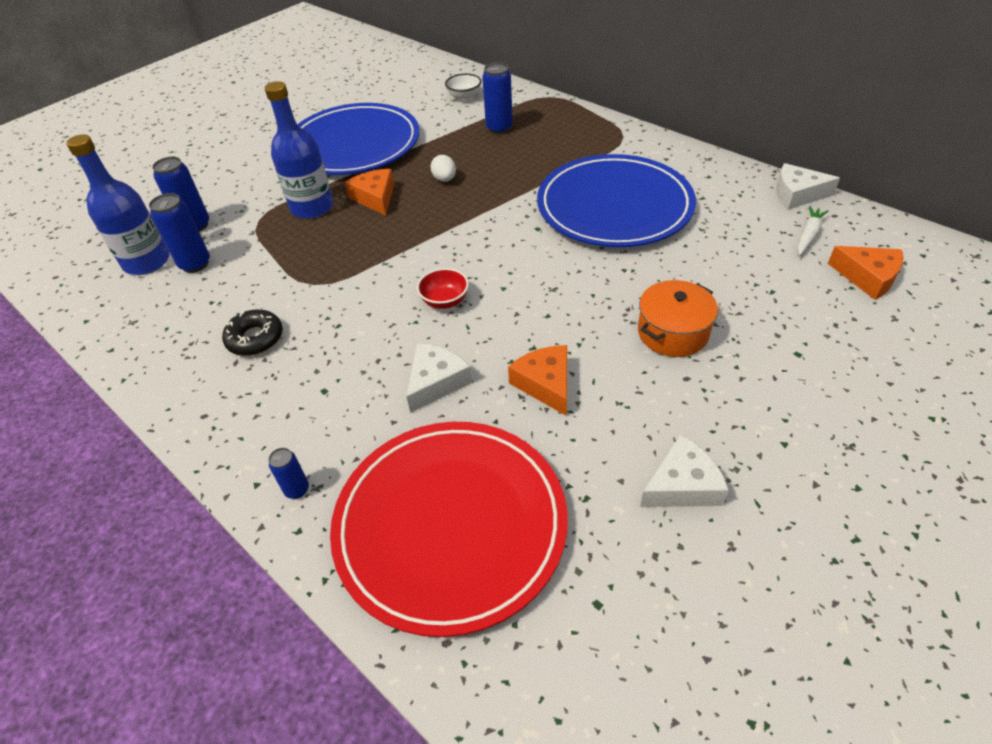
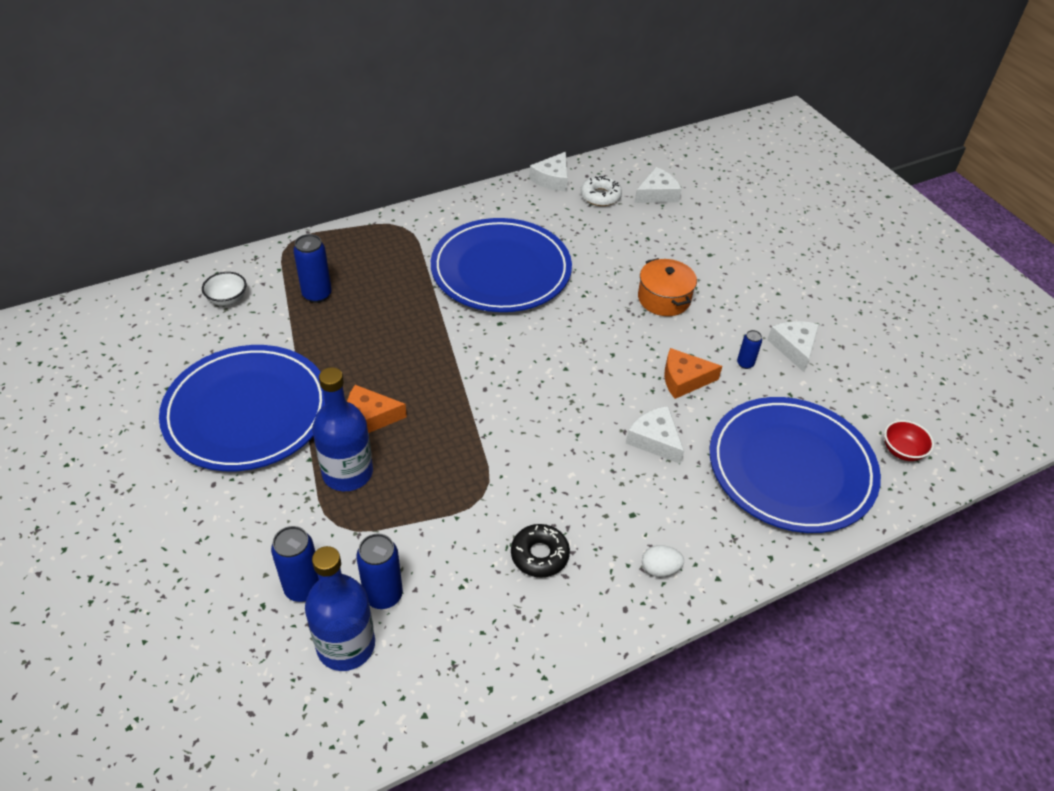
camera: 75 degrees left, 0 degrees up
(297, 490) = (732, 551): blue can -> blue can (745, 363)
(445, 179) = (377, 359): white egg -> white egg (660, 569)
(445, 301) = (562, 409): red bowl -> red bowl (902, 451)
(450, 525) = (791, 468): red plate -> blue plate
(808, 235) = (600, 196): white carrot -> white donut
(868, 277) = (657, 194): orange cheese -> white cheese

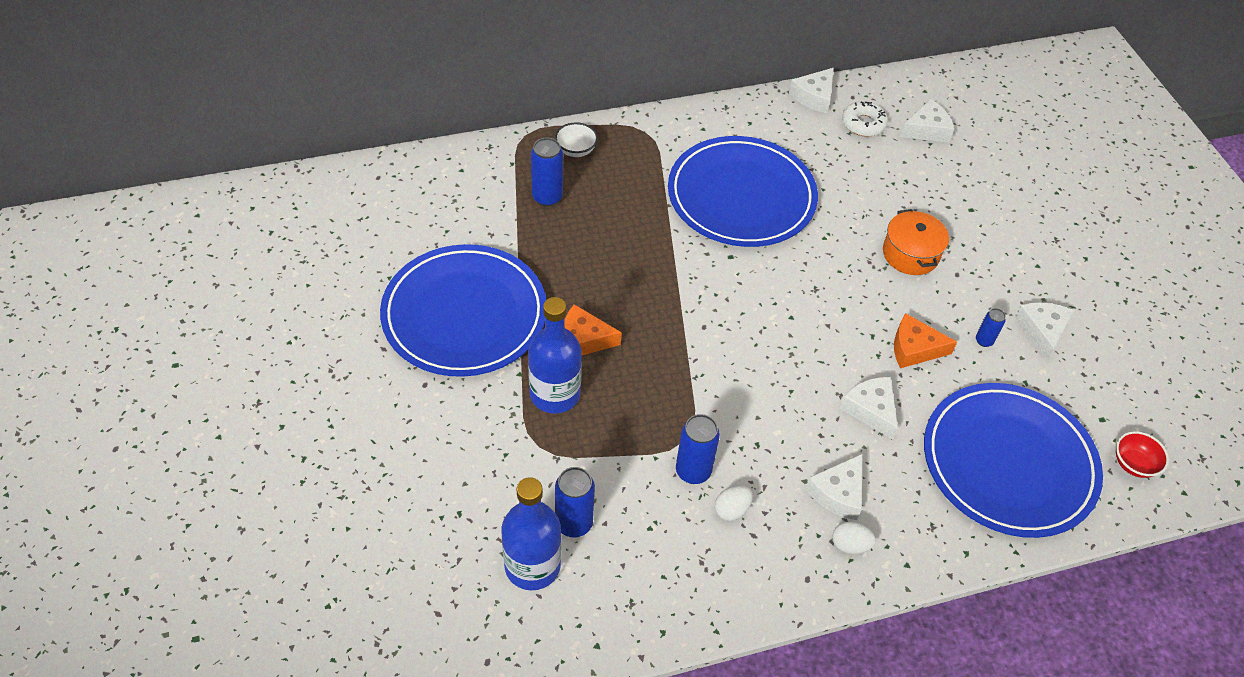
camera: 10 degrees right, 5 degrees up
(227, 299) = (457, 190): white bowl -> white bowl (576, 150)
(303, 588) = (499, 503): blue can -> blue can (693, 471)
(539, 555) = (731, 510): black donut -> white egg
(639, 521) = (838, 493): none -> white cheese

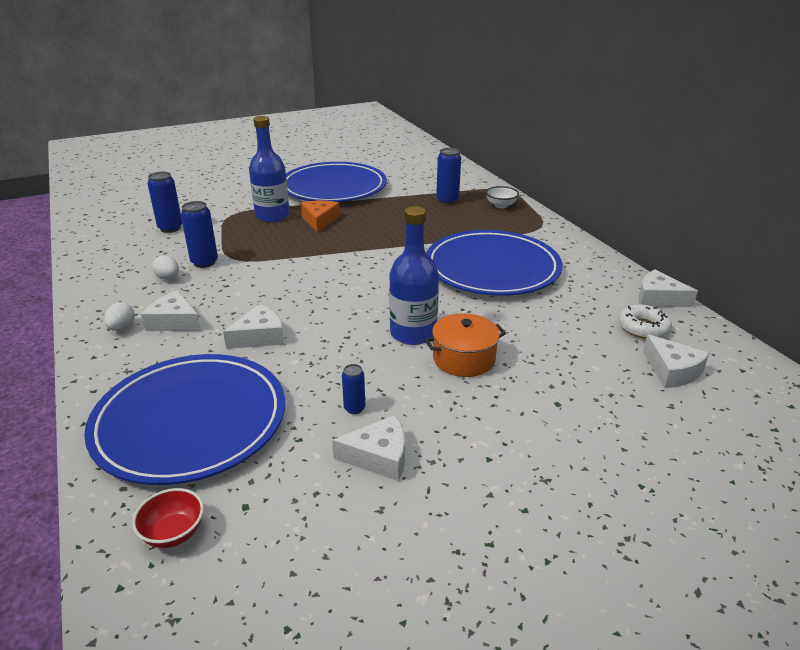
camera: 85 degrees right, 20 degrees down
(532, 566) = (143, 220): blue bottle -> blue bottle (413, 333)
(914, 348) = (335, 361): orange cheese -> none

